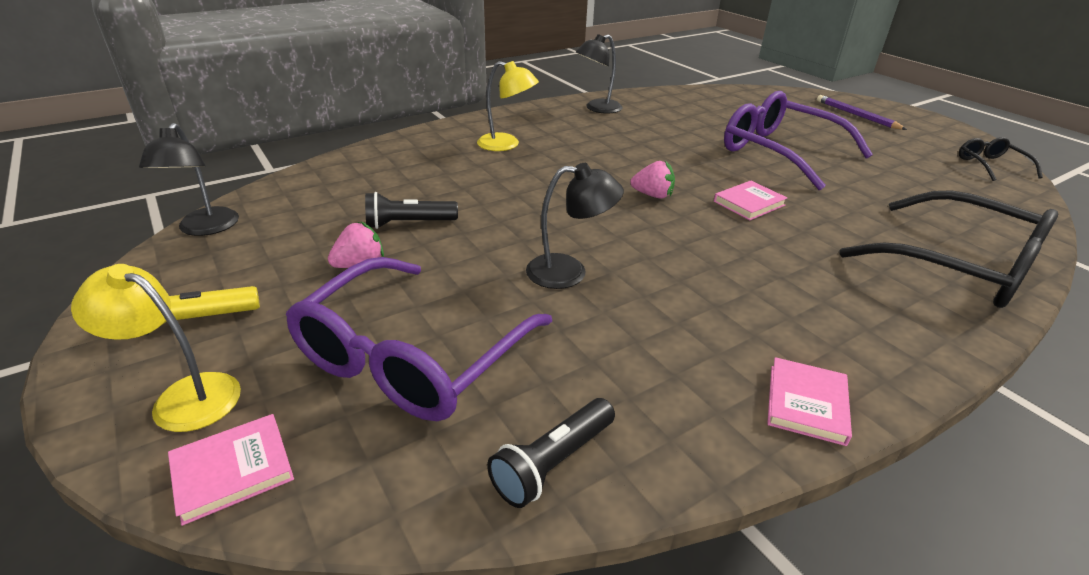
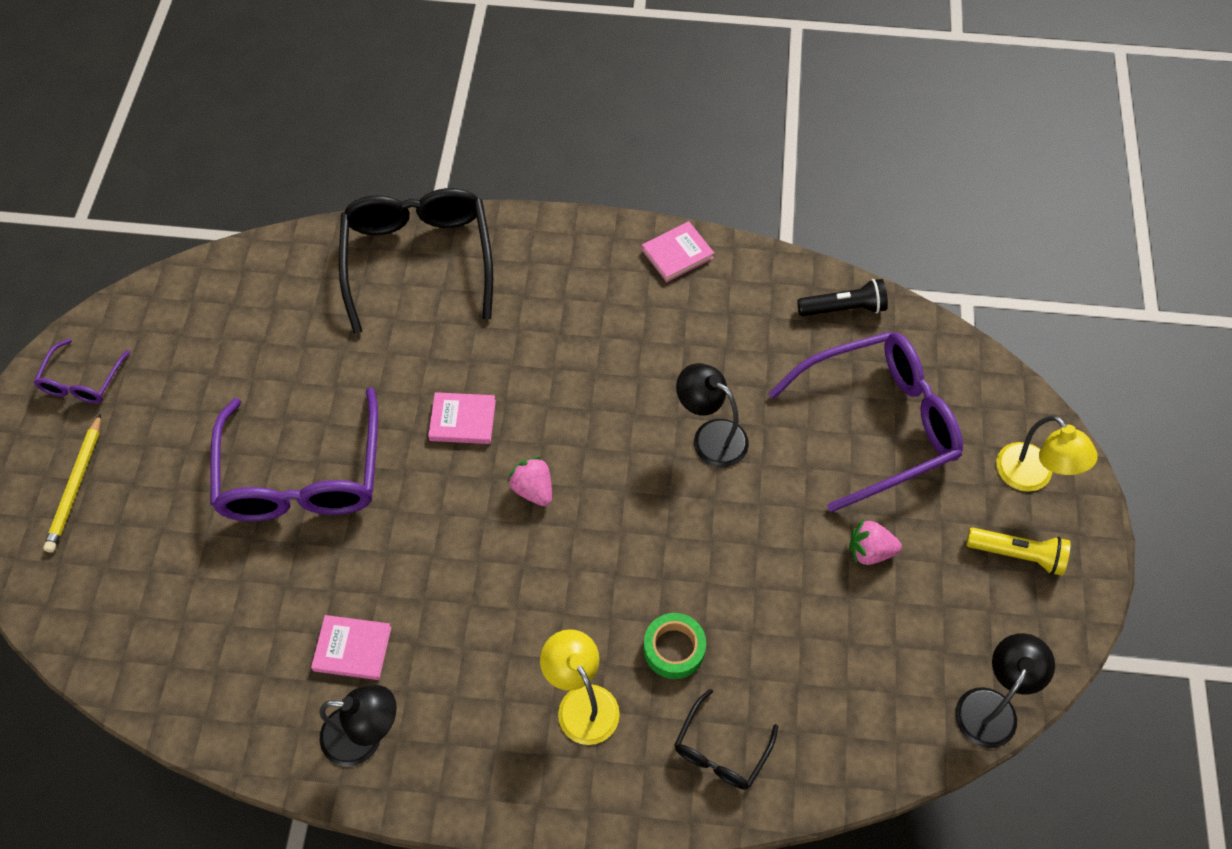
camera: 140 degrees left, 25 degrees up
(233, 470) = (1010, 403): pink book -> pink book (352, 649)
(408, 224) = (797, 590): black flashlight -> none
(474, 174) = (674, 649): none -> green tape
(857, 115) = (76, 485): purple pencil -> yellow pencil
(943, 137) = (82, 381): none -> purple glasses
(990, 165) = (144, 317): black glasses -> black glasses (721, 750)

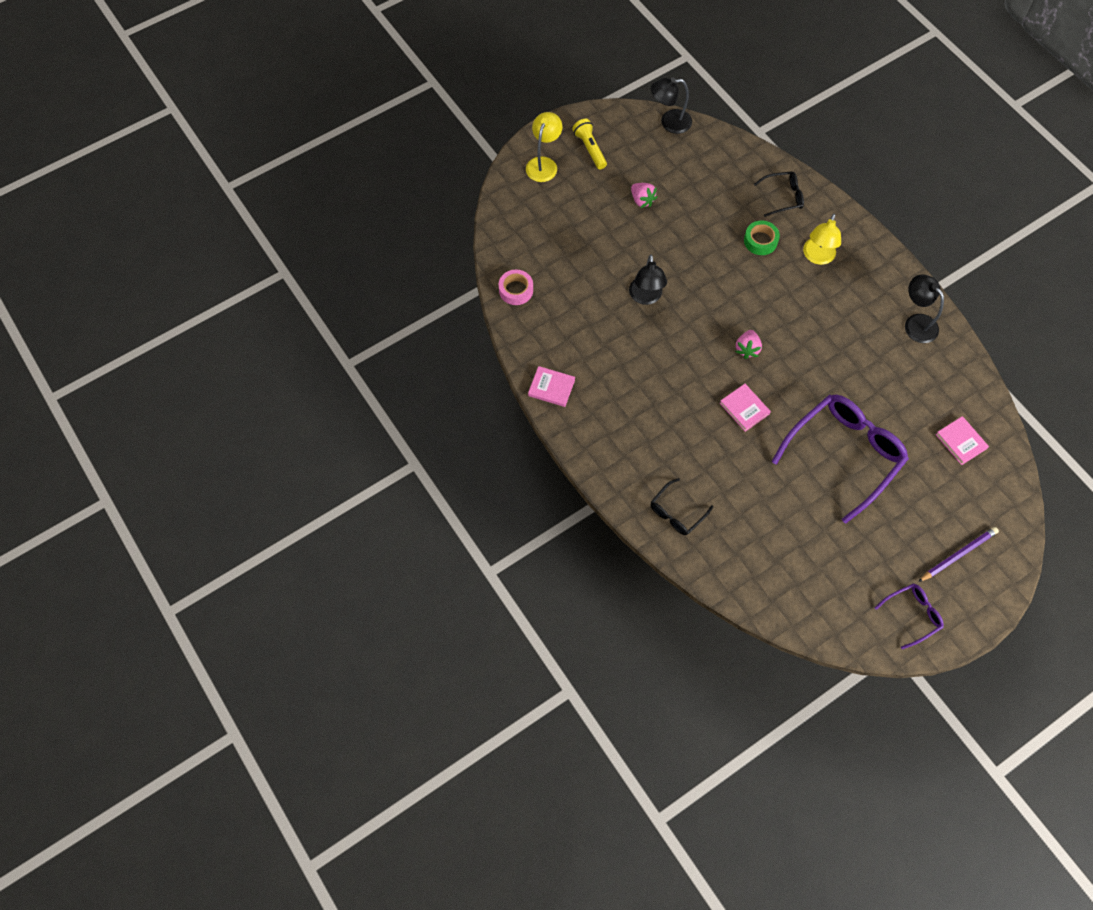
camera: 130 degrees left, 5 degrees up
(76, 485) = (958, 555): yellow pencil -> purple pencil
(352, 649) = (890, 359): pink book -> pink book (961, 441)
(418, 260) = (677, 512): black glasses -> black glasses, size x0.48
(843, 308) = (516, 290): black flashlight -> pink tape
(878, 424) = (572, 235): purple glasses -> none

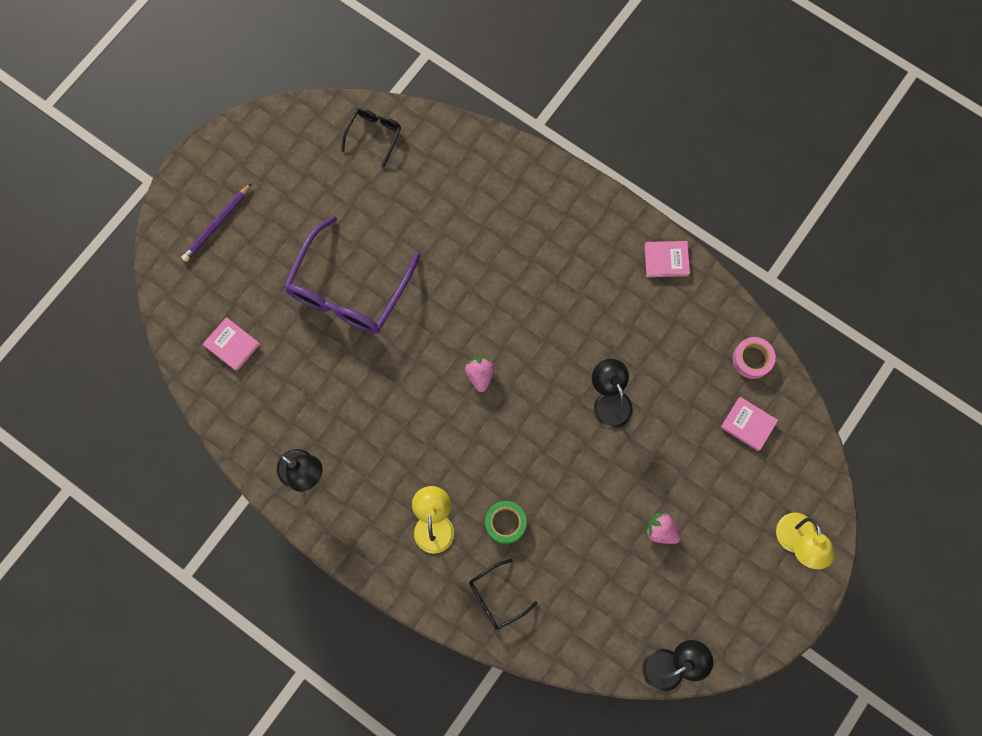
camera: 160 degrees right, 10 degrees up
(590, 149) = (751, 585): yellow flashlight -> none
(677, 512) = (496, 175): black glasses -> black glasses (374, 135)
(744, 408) = (463, 305): pink book -> pink book (748, 424)
(912, 615) = (251, 153): purple glasses -> none

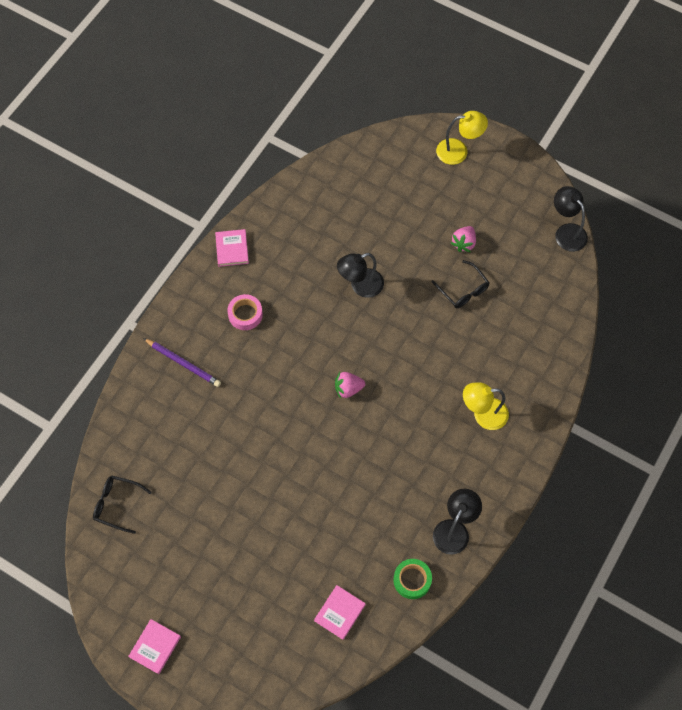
camera: 95 degrees left, 10 degrees down
(217, 224) = (216, 646): purple pencil -> purple pencil (183, 363)
(348, 289) = (276, 510): purple glasses -> none
(496, 597) = (536, 360): black glasses -> black glasses (463, 290)
(505, 523) = (474, 358): green tape -> green tape (412, 580)
(748, 424) = (369, 185): pink book -> pink book (155, 647)
(752, 359) = (315, 184): pink tape -> pink tape (245, 314)

